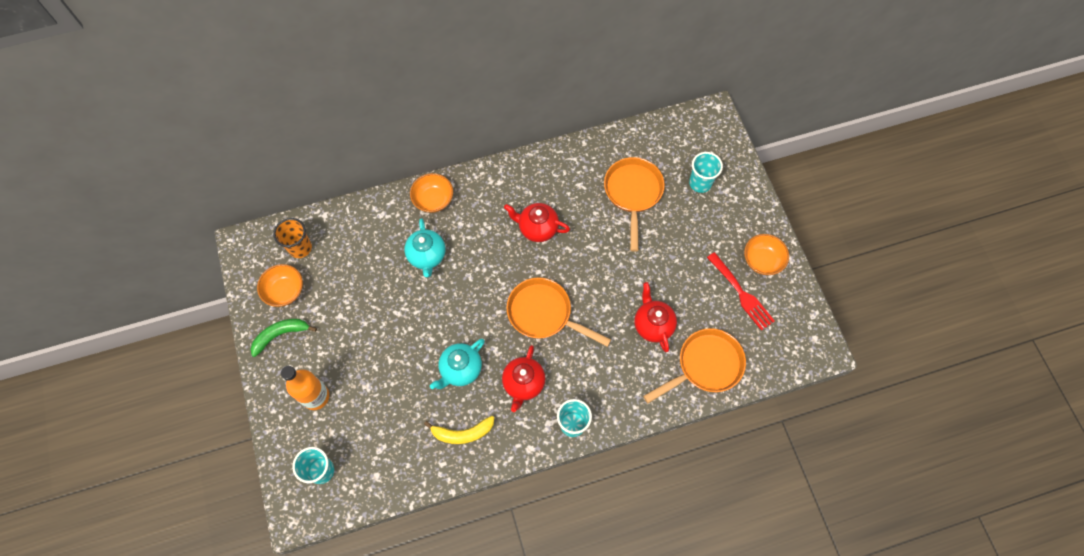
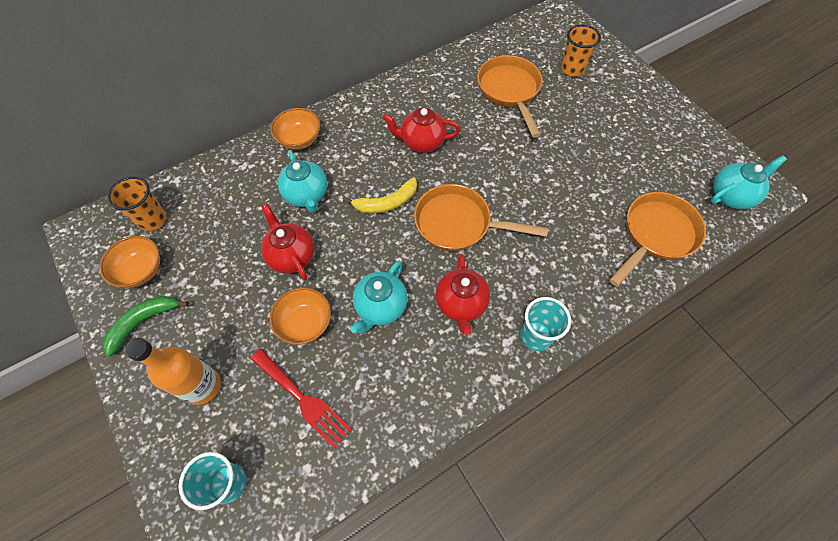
camera: 15 degrees left, 5 degrees down
(462, 433) = (405, 382): yellow banana -> yellow banana (386, 203)
(652, 325) = (581, 207): red teapot -> red teapot (291, 256)
(700, 183) = (572, 69): turquoise cup -> orange cup
(741, 294) = (659, 157): red fork -> red fork (303, 399)
(762, 260) = (664, 122): orange bowl -> orange bowl (305, 323)
(787, 347) = (731, 196): none -> turquoise teapot

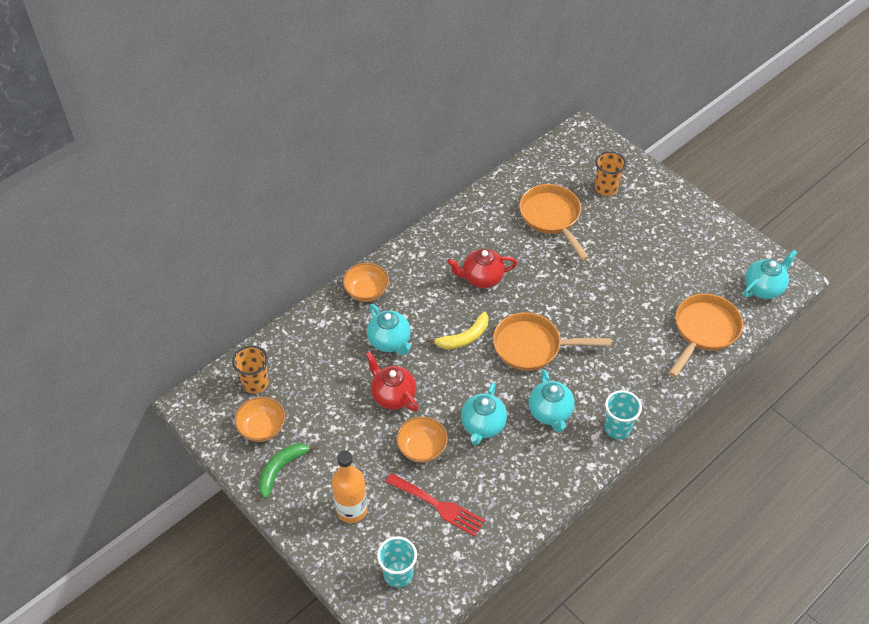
camera: 10 degrees left, 10 degrees down
(461, 304) = (550, 413): red teapot -> turquoise teapot

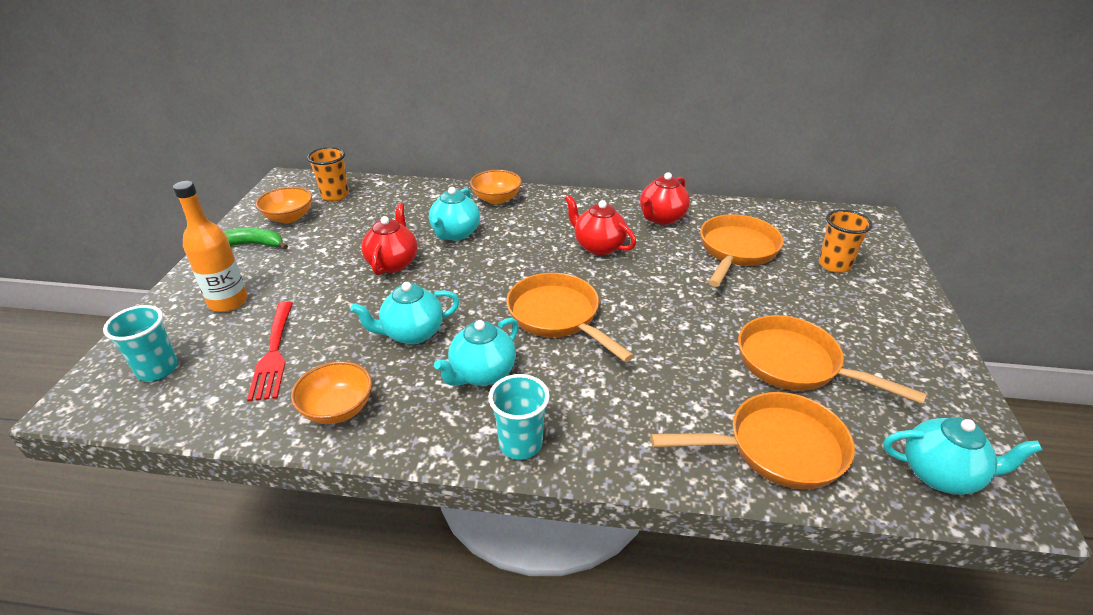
camera: 50 degrees right, 15 degrees down
(422, 448) = (343, 308): orange bowl -> orange bowl (337, 409)
(464, 337) = (512, 270): yellow banana -> none
(482, 224) = (661, 218): none -> red teapot
(661, 276) = (795, 364): none -> orange pan

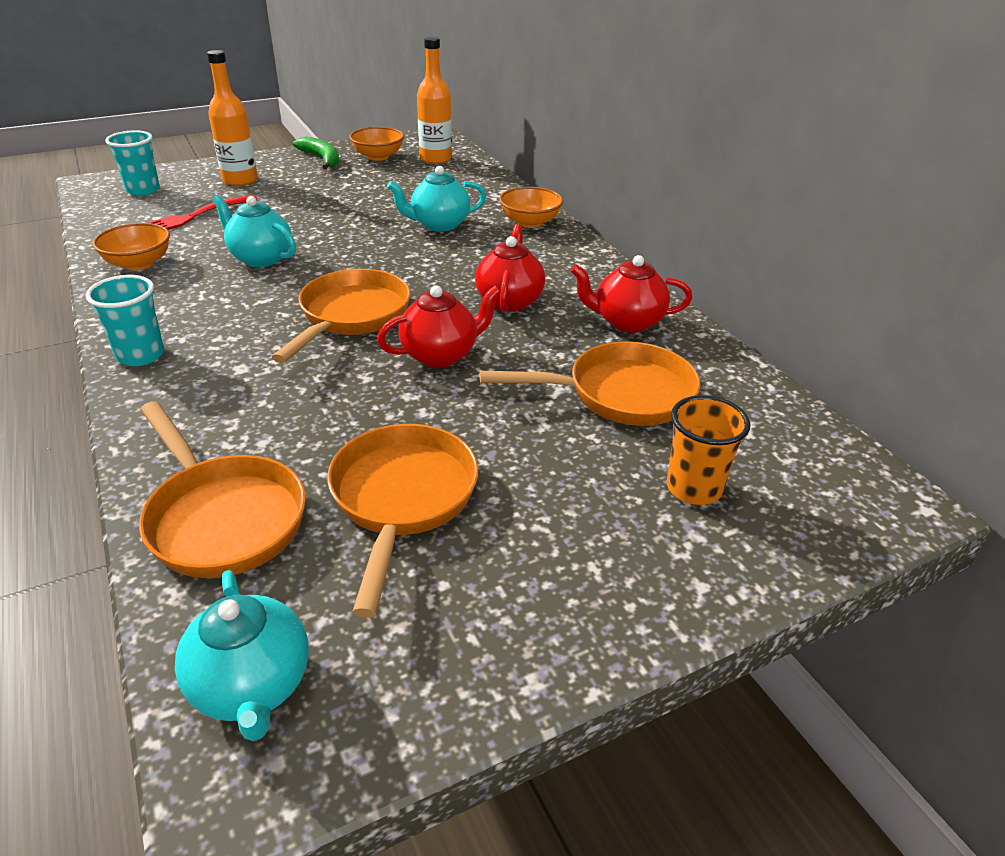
camera: 55 degrees right, 0 degrees up
(335, 195) = (435, 159): orange cup -> orange bottle
(393, 263) = (358, 216): red teapot -> red teapot (441, 355)
(482, 374) = (227, 307): turquoise teapot -> none

